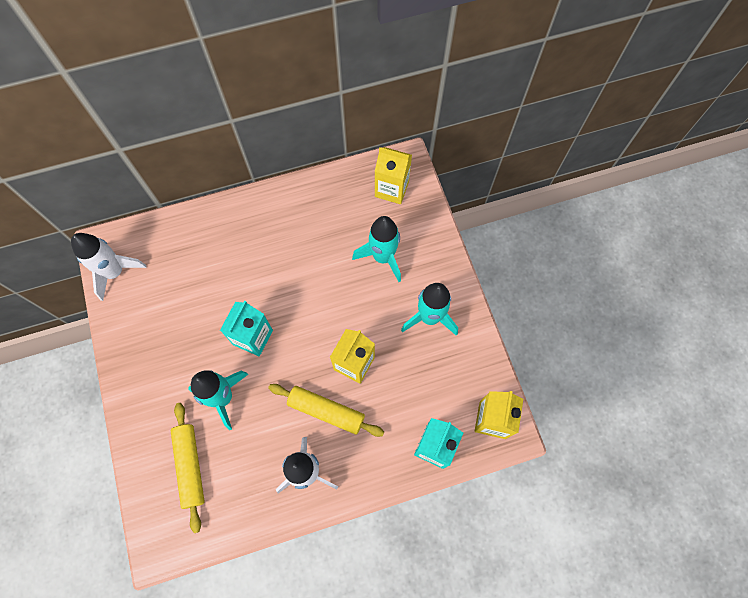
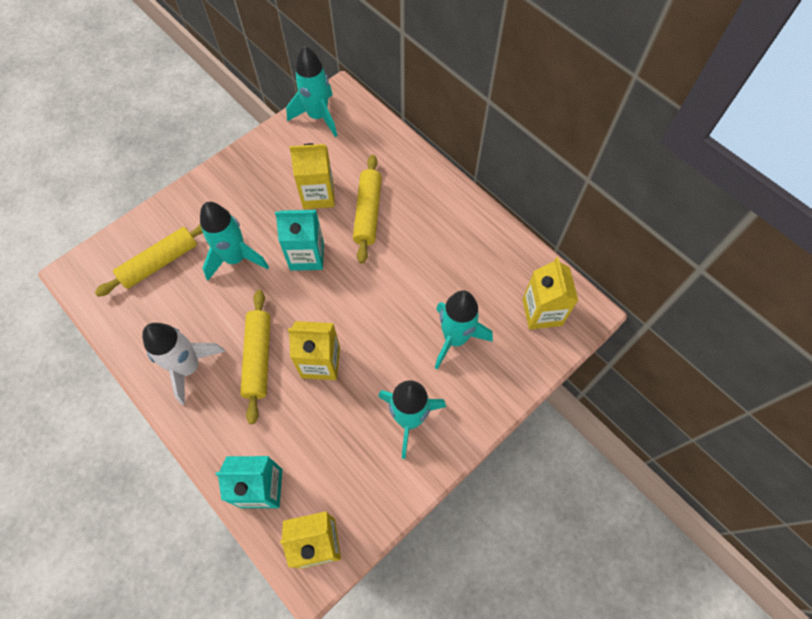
camera: 65 degrees right, 5 degrees down
(115, 272) = (318, 116): white rocket -> turquoise rocket
(198, 305) = (318, 195): none -> yellow carton
(239, 272) = (368, 213): none -> yellow rolling pin

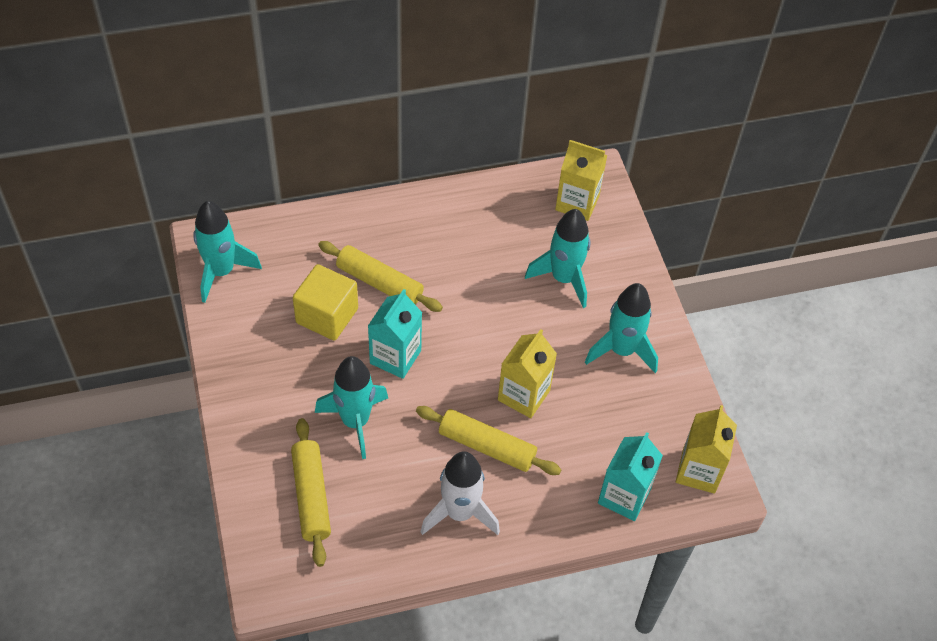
camera: 65 degrees left, 10 degrees down
(318, 195) = (327, 316): yellow carton -> yellow cube

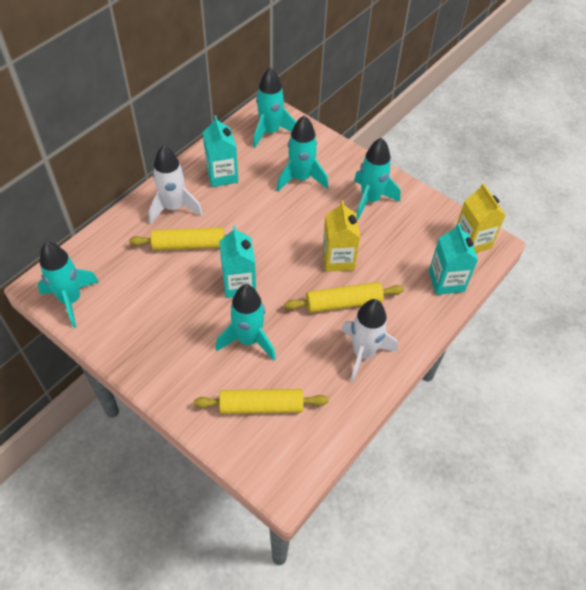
camera: 35 degrees left, 0 degrees up
(311, 496) = (261, 406): yellow rolling pin -> yellow rolling pin turned 45 degrees counterclockwise
(327, 316) = (171, 285): yellow cube -> none
(398, 232) = (174, 208): none -> white rocket
(479, 225) = (222, 175): none -> turquoise carton
(577, 203) = (270, 132): yellow carton -> turquoise rocket

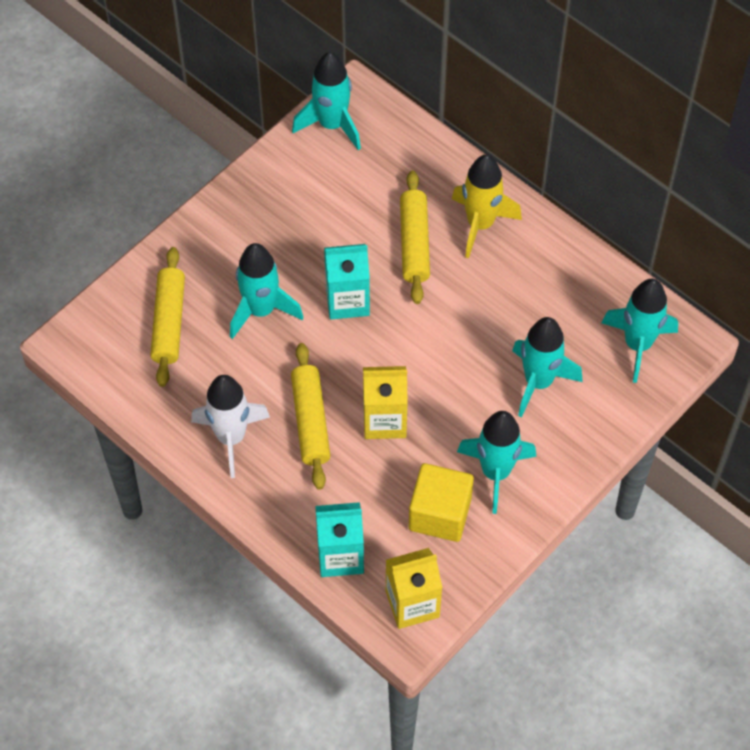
camera: 95 degrees right, 5 degrees up
(174, 208) = (480, 224): white rocket -> yellow rocket
(222, 175) = (543, 281): turquoise carton -> none
(405, 228) = (440, 514): none -> yellow cube

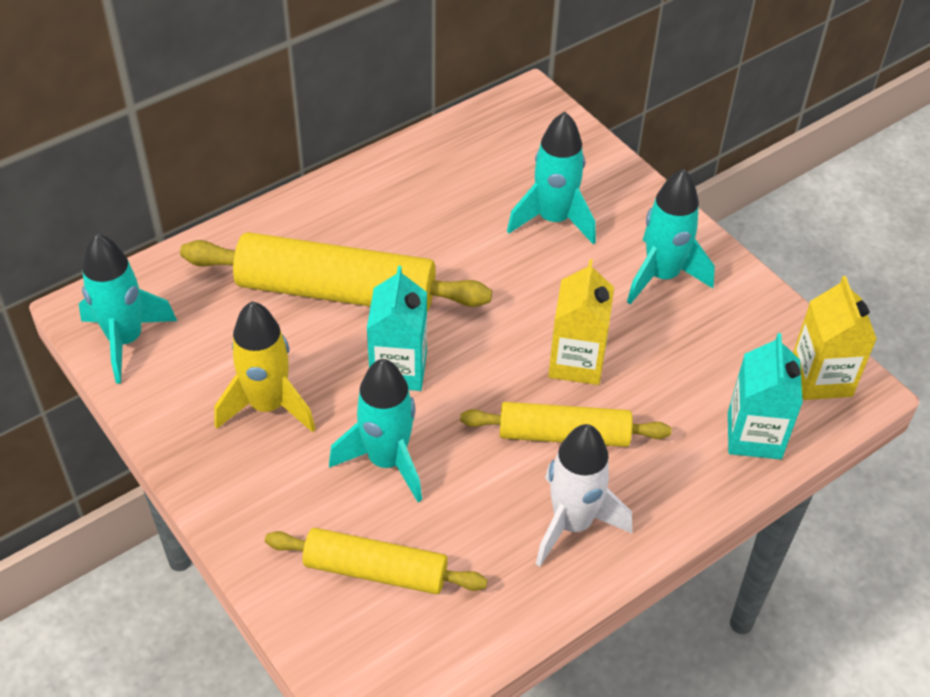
camera: 80 degrees left, 10 degrees down
(414, 243) = (336, 291): yellow rolling pin -> yellow rolling pin, size x1.62
(440, 514) = (708, 333): yellow cube -> none
(480, 224) = (330, 228): yellow rocket -> yellow rocket (268, 406)
(638, 344) = (525, 135): turquoise rocket -> none

